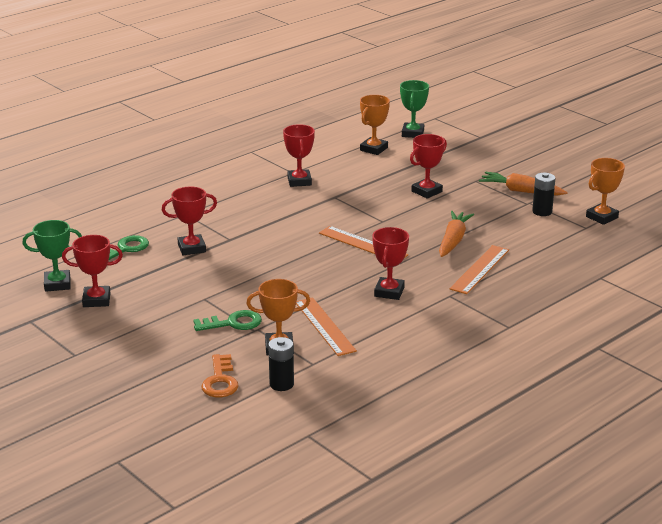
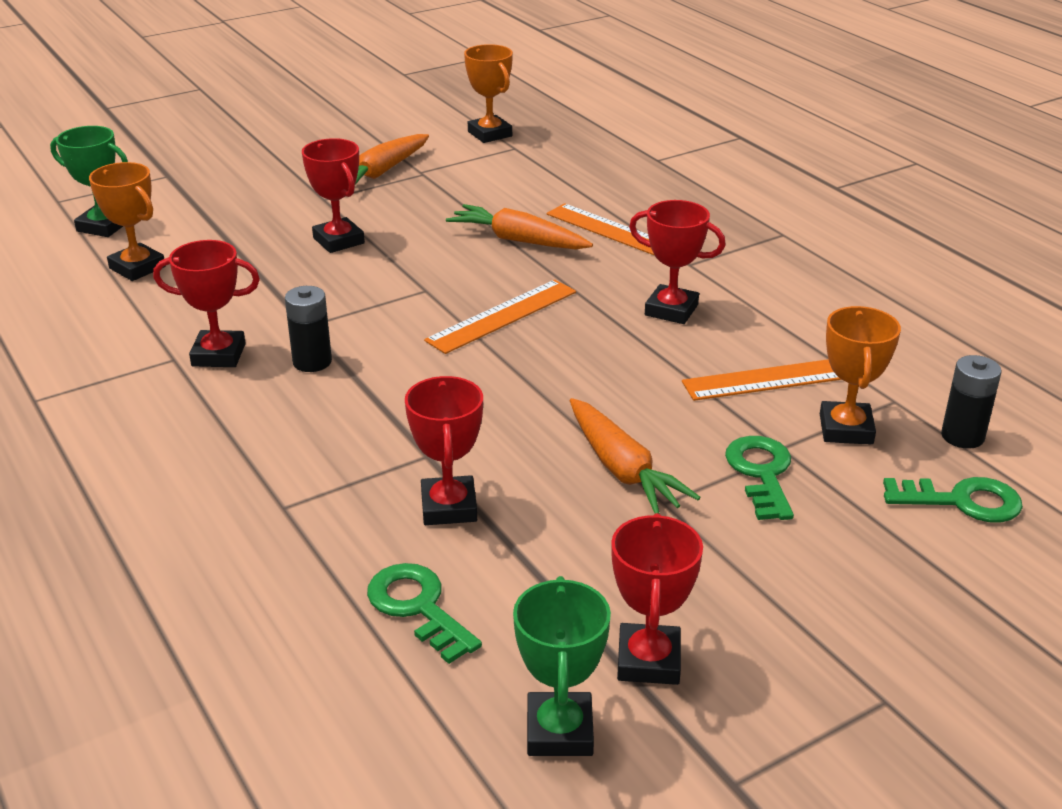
camera: 80 degrees left, 5 degrees up
(220, 381) = (962, 501): orange key -> green key
(228, 286) = (622, 469): none -> orange carrot
(542, 212) = (454, 167): black battery -> black battery (312, 362)

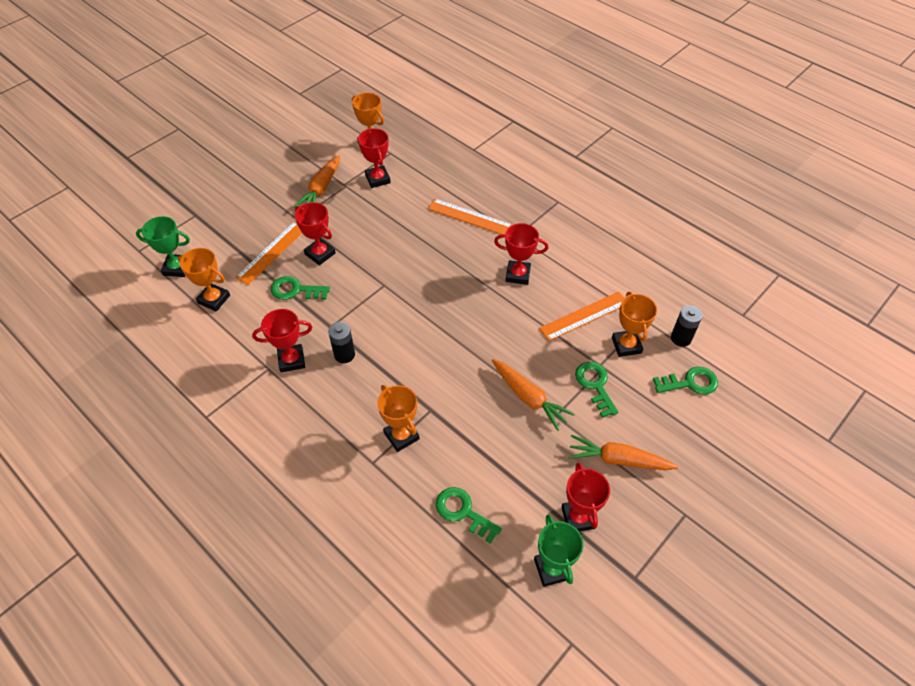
camera: 15 degrees left, 20 degrees up
(274, 275) = (295, 290): none -> green key
(356, 480) = (401, 436): none -> orange trophy
(449, 507) = (454, 443): red trophy -> red trophy (378, 179)
(502, 316) = (432, 297): orange ruler -> orange ruler (272, 252)
(518, 240) = (419, 234): orange carrot -> orange carrot (618, 460)

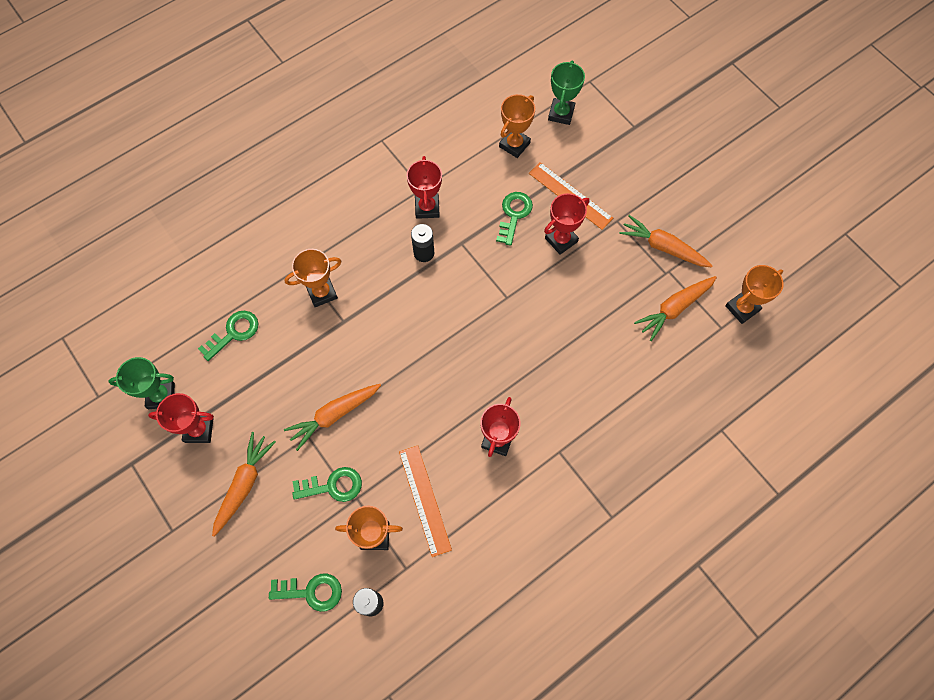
camera: 100 degrees right, 15 degrees up
(378, 179) = (674, 308): red trophy -> orange carrot
(470, 217) = (597, 403): orange ruler -> none
(690, 382) = (311, 591): green key -> green key turned 90 degrees counterclockwise

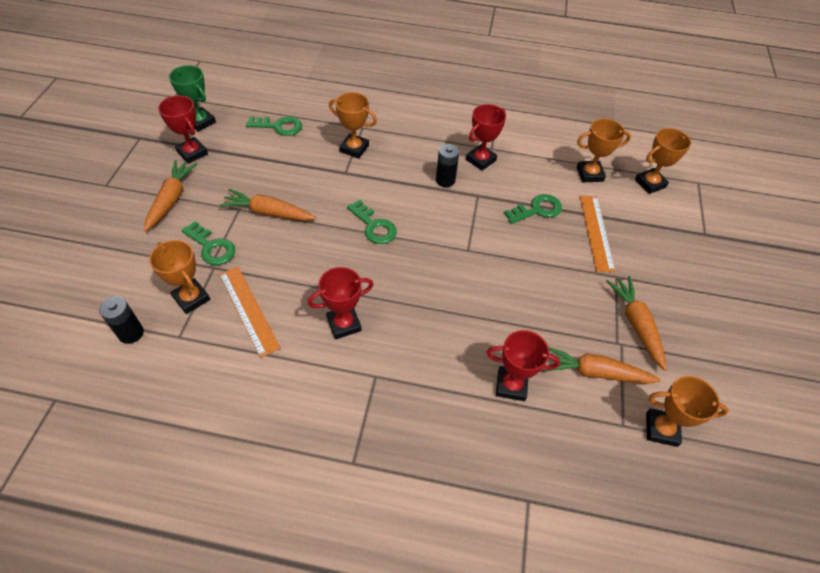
camera: 45 degrees right, 15 degrees down
(244, 484) = (171, 199): orange carrot -> orange carrot turned 60 degrees counterclockwise
(311, 591) = (114, 289): green key -> green key (374, 226)
(424, 500) = (248, 310): orange ruler -> orange ruler turned 60 degrees counterclockwise
(561, 113) = (650, 183): green trophy -> orange trophy
(561, 240) = (554, 251): red trophy -> red trophy (511, 385)

